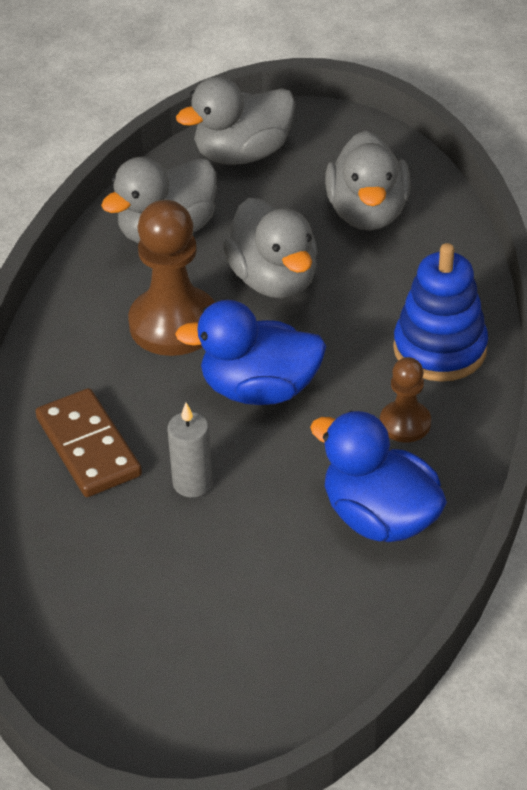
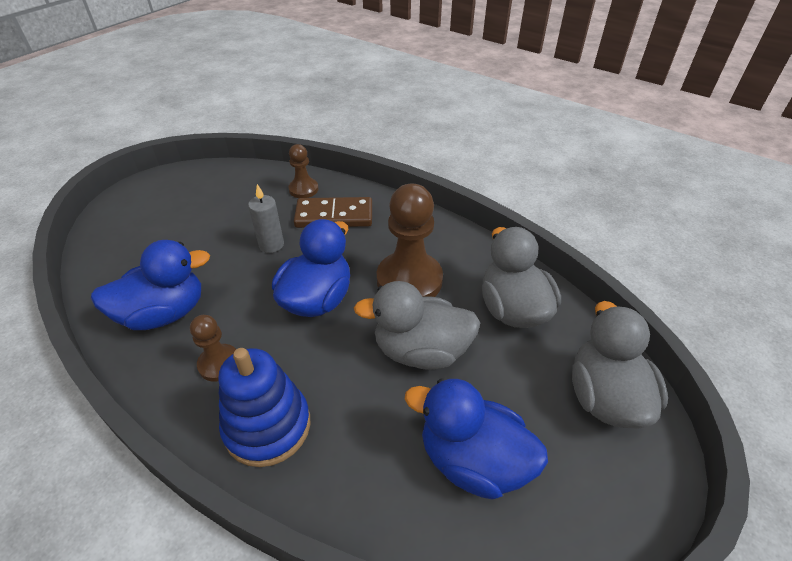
camera: 115 degrees right, 0 degrees up
(41, 514) = (303, 189): none -> brown pawn
(367, 213) = (472, 460): grey duck -> blue duck

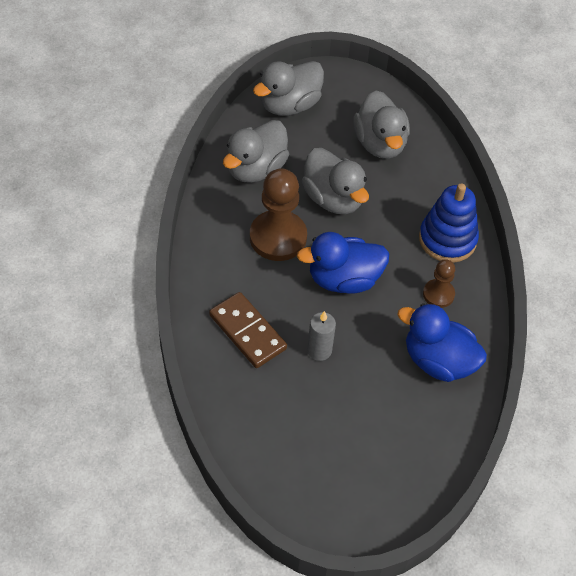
camera: 130 degrees left, 10 degrees up
(303, 189) = (231, 383): brown pawn -> none
(472, 460) = (380, 143): blue duck -> grey duck

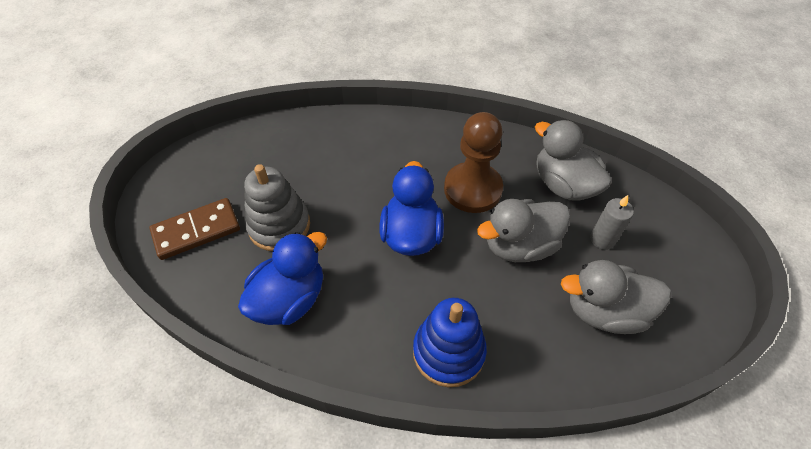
camera: 105 degrees right, 0 degrees up
(247, 332) = (369, 151): brown domino -> brown domino (196, 230)
(289, 105) = (660, 229): grey duck -> none
(319, 350) = (335, 199): grey candle -> grey candle (602, 239)
(364, 392) = (279, 225): none -> grey stacking toy
(438, 294) = (373, 321): brown pawn -> none

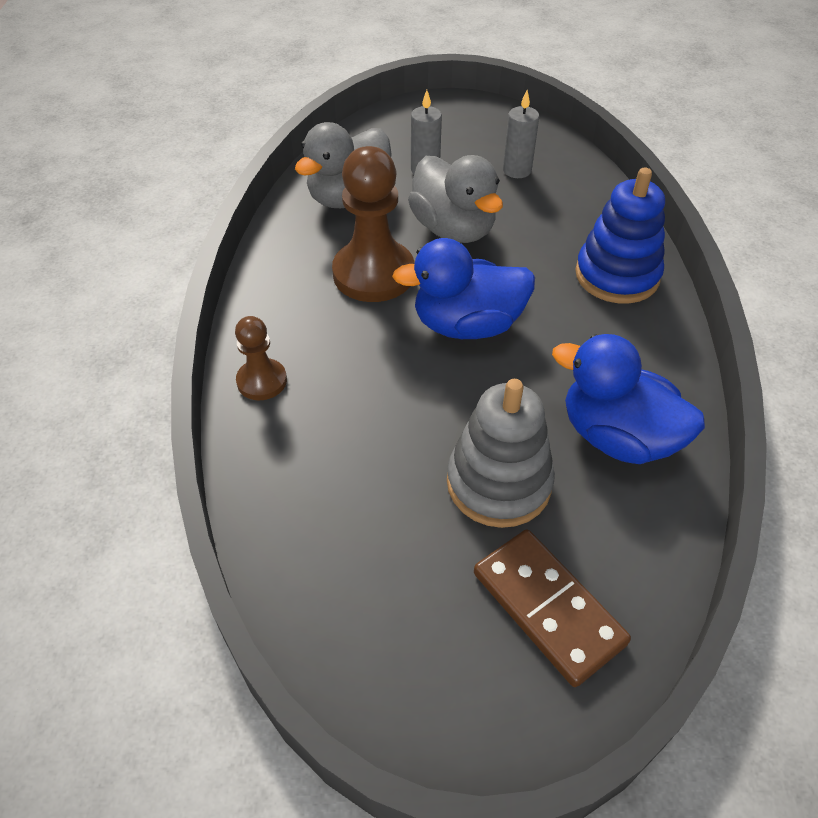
camera: 100 degrees left, 5 degrees down
(386, 128) = (262, 381): none -> brown pawn
(604, 311) = (517, 170): grey duck -> grey candle

